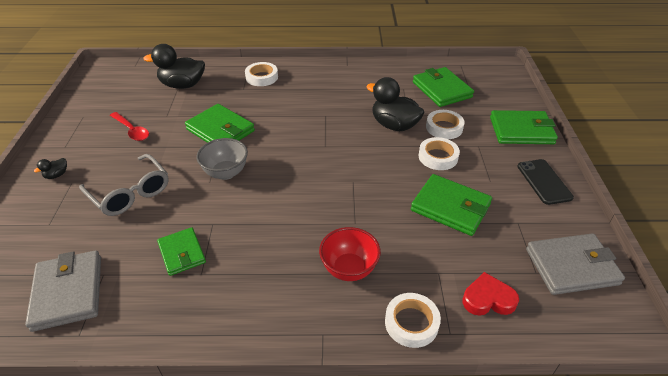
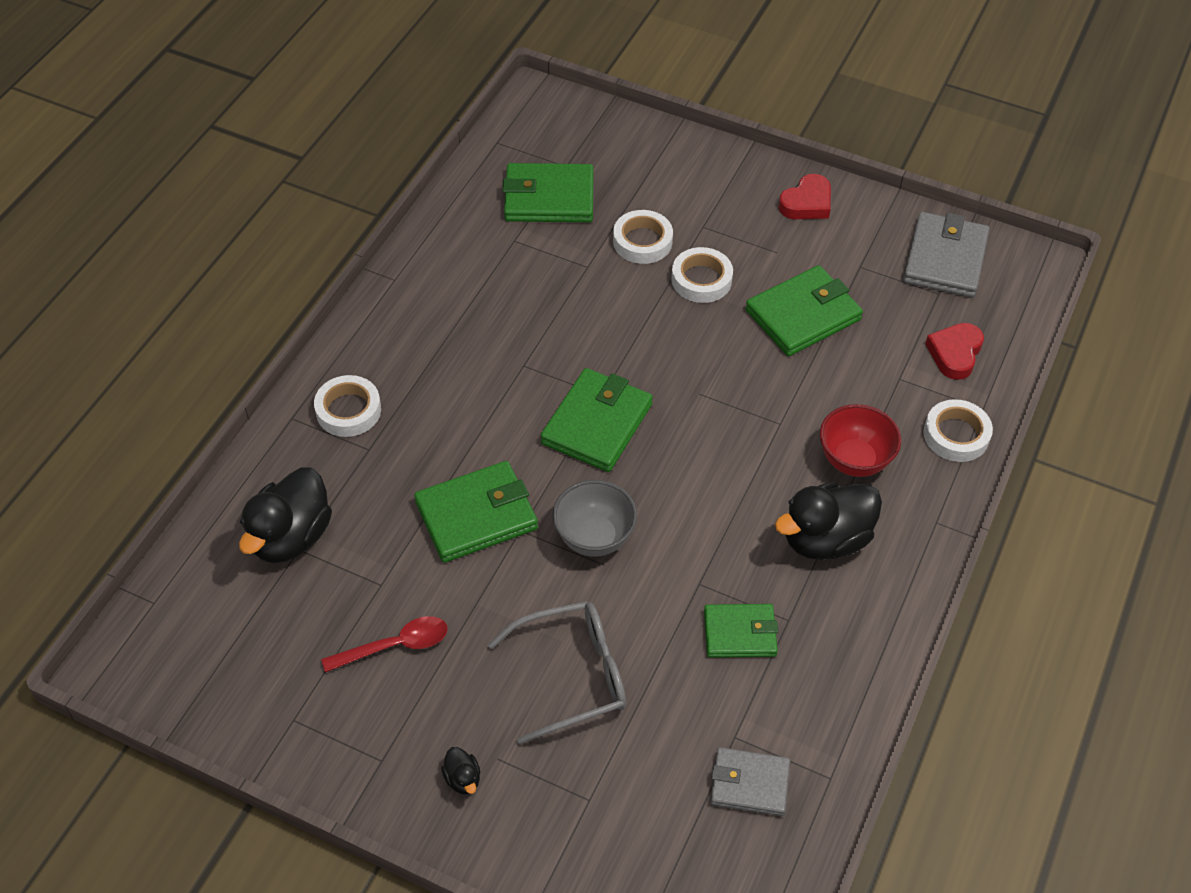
camera: 65 degrees left, 10 degrees up
(68, 292) = (749, 784): grey wallet -> grey wallet, size x0.65
(394, 125) = (602, 293): black duck -> black duck (825, 539)
(521, 130) = (699, 166): green wallet -> green wallet (597, 424)
(544, 182) = (807, 203): black phone -> red heart

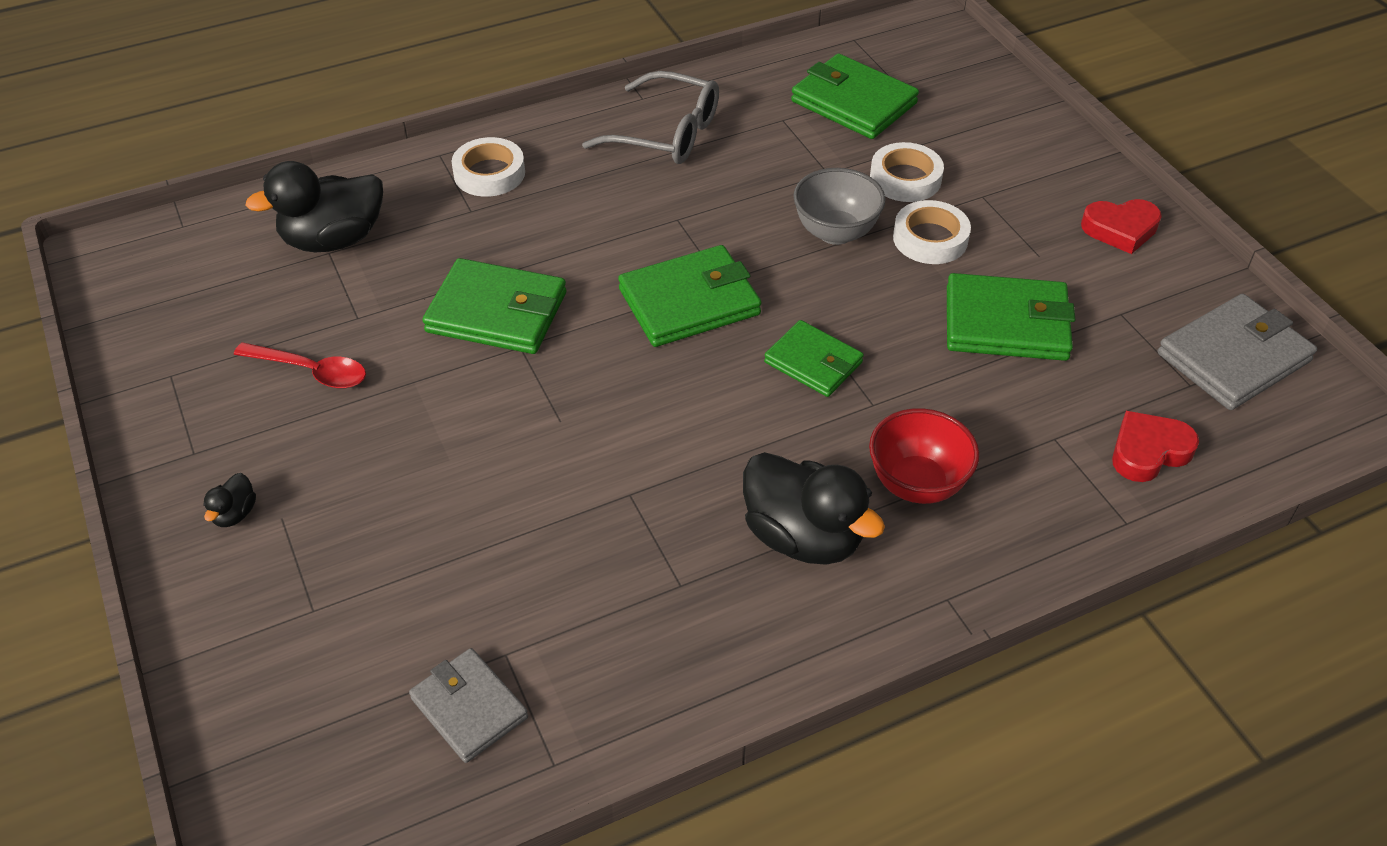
camera: 40 degrees right, 5 degrees down
(573, 675) = (424, 494): grey glasses -> grey glasses (667, 134)
(594, 538) = (577, 393): grey bowl -> grey bowl (835, 232)
(740, 633) = (618, 564): green wallet -> green wallet (813, 362)
(825, 539) = (803, 537): black duck -> black duck turned 150 degrees counterclockwise
(956, 435) = (1064, 529): white tape -> none

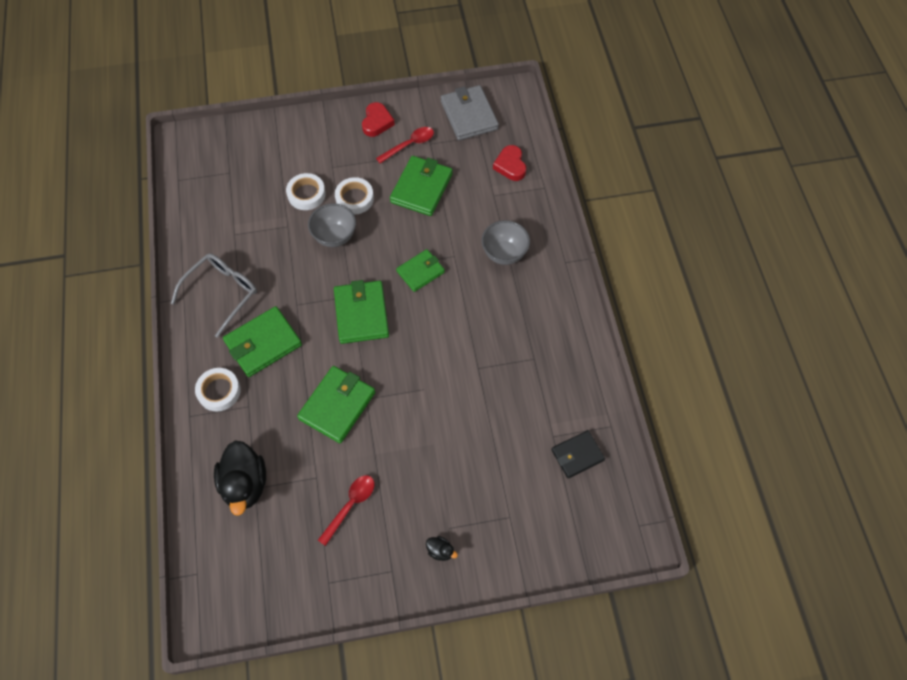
camera: 75 degrees left, 15 degrees up
(469, 708) = (577, 455): grey wallet -> black wallet
(803, 537) = (521, 305): black duck -> none
(853, 102) = (234, 197): green wallet -> green wallet (263, 343)
(917, 484) = (504, 253): red bowl -> grey bowl
(1097, 284) = (409, 145): none -> red spoon

